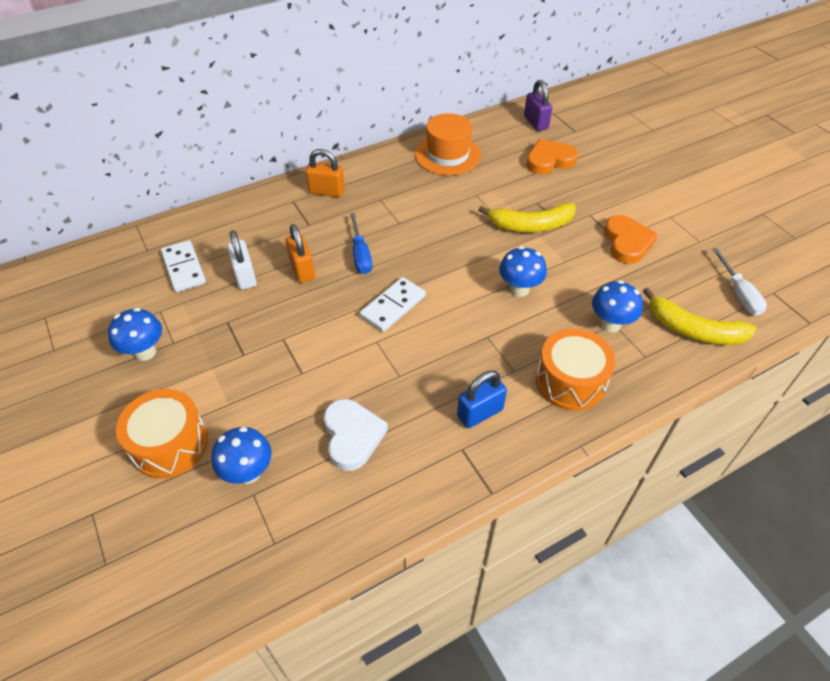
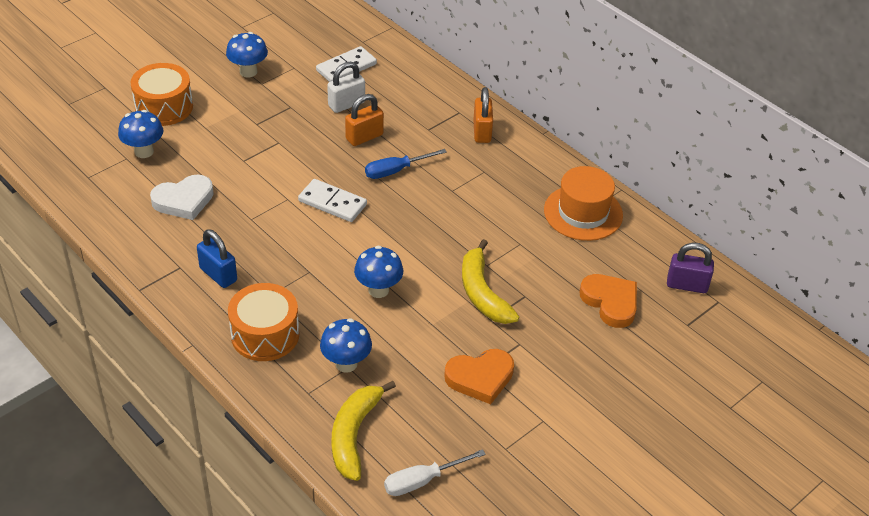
camera: 75 degrees right, 5 degrees down
(535, 123) = (687, 285): purple padlock -> purple padlock turned 45 degrees clockwise

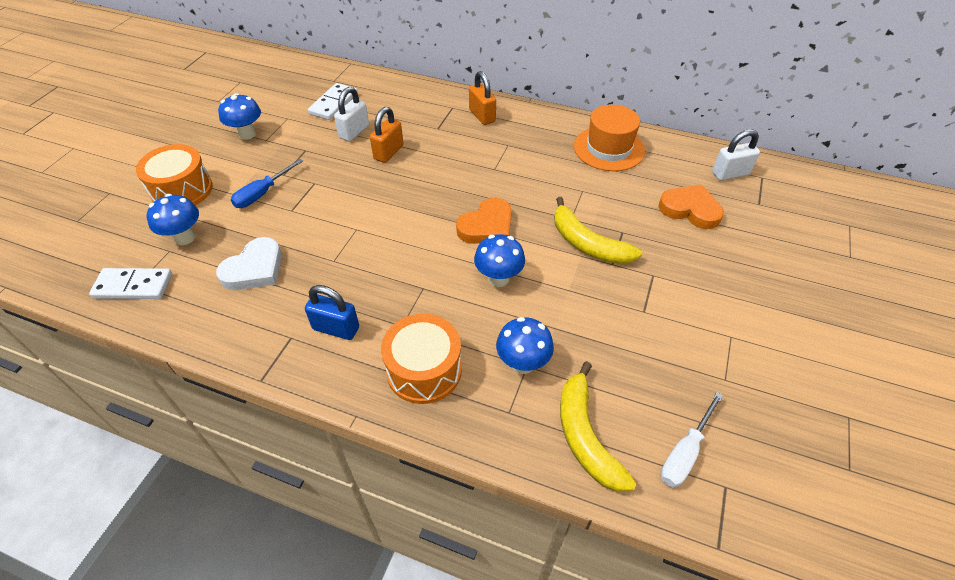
camera: 25 degrees left, 5 degrees up
(332, 203) = (400, 217): white domino -> white domino (133, 286)
(396, 171) = (436, 170): blue screwdriver -> blue screwdriver (262, 193)
(480, 378) = (648, 321): orange heart -> orange heart (487, 226)
(687, 285) = (730, 173): purple padlock -> white padlock

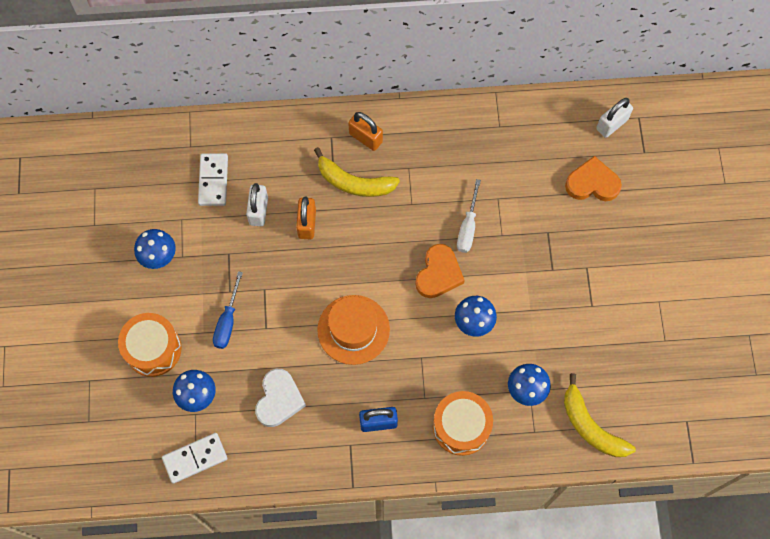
camera: 25 degrees left, 20 degrees up
(587, 243) = (525, 257): yellow banana -> yellow banana (354, 182)
(609, 148) = (499, 135): orange hat -> orange hat (353, 329)
(685, 452) = (655, 409): white screwdriver -> white screwdriver (468, 227)

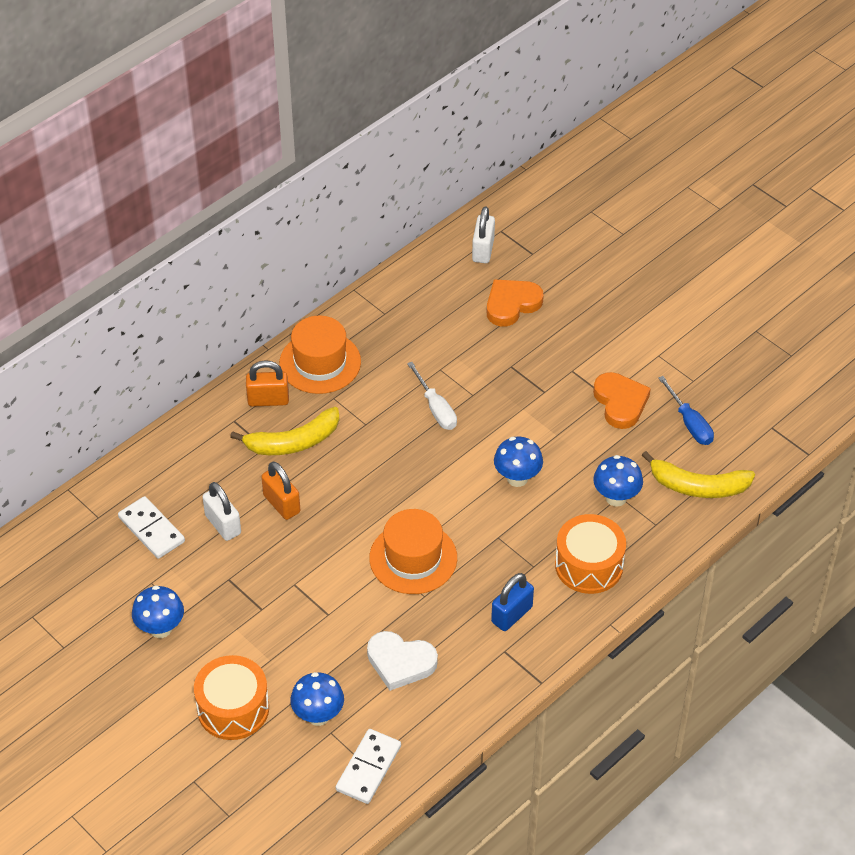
camera: 40 degrees left, 20 degrees down
(227, 321) = (285, 634): blue screwdriver -> blue screwdriver (689, 423)
(279, 399) = (400, 662): white heart -> white heart turned 135 degrees clockwise
(423, 134) = (320, 362): none -> orange hat
(438, 274) = (446, 461): orange heart -> orange heart (620, 402)

